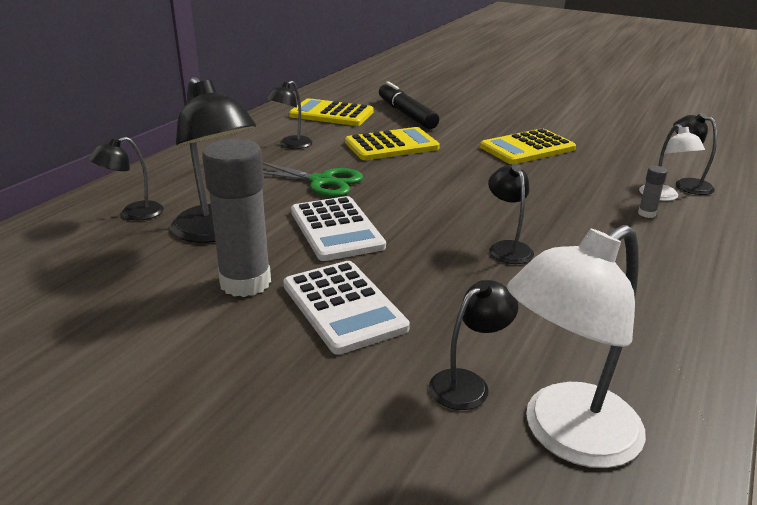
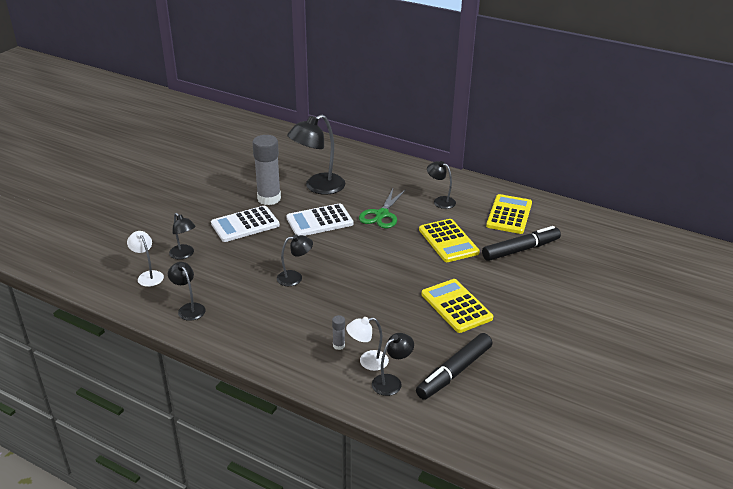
camera: 90 degrees right, 5 degrees up
(133, 213) = (338, 163): black lamp -> black lamp (189, 308)
(566, 435) = (148, 275): white lamp -> white lamp, size x0.55
(643, 154) = (454, 372): none -> black marker

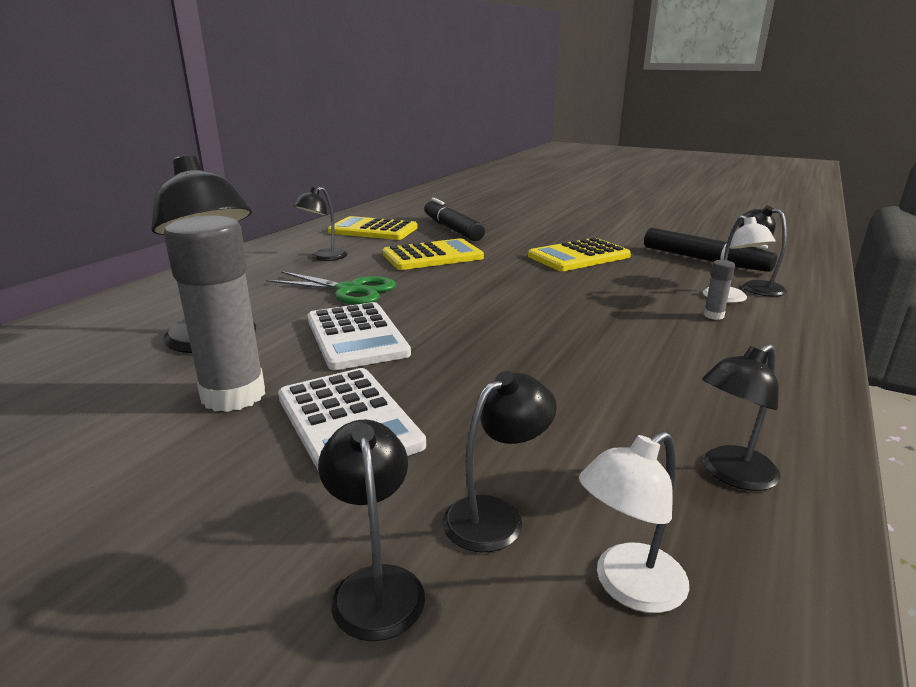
camera: 90 degrees left, 10 degrees down
(295, 277) = (553, 353): black lamp -> black lamp (375, 585)

